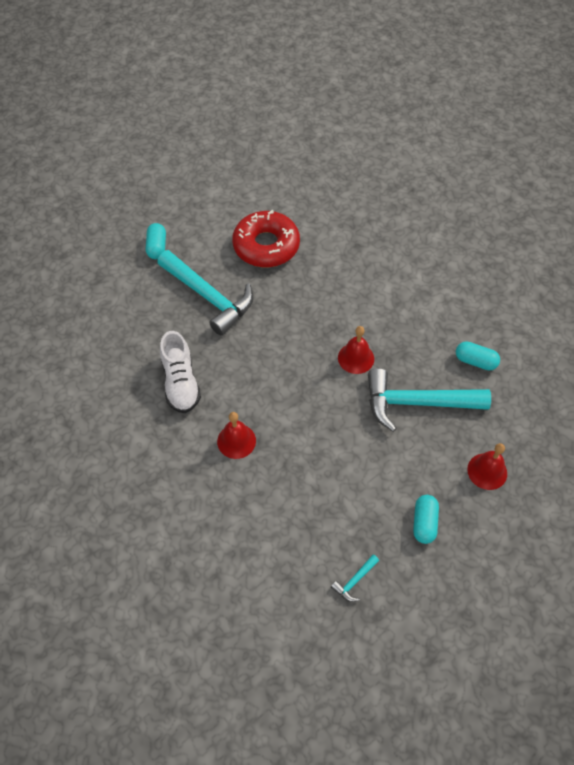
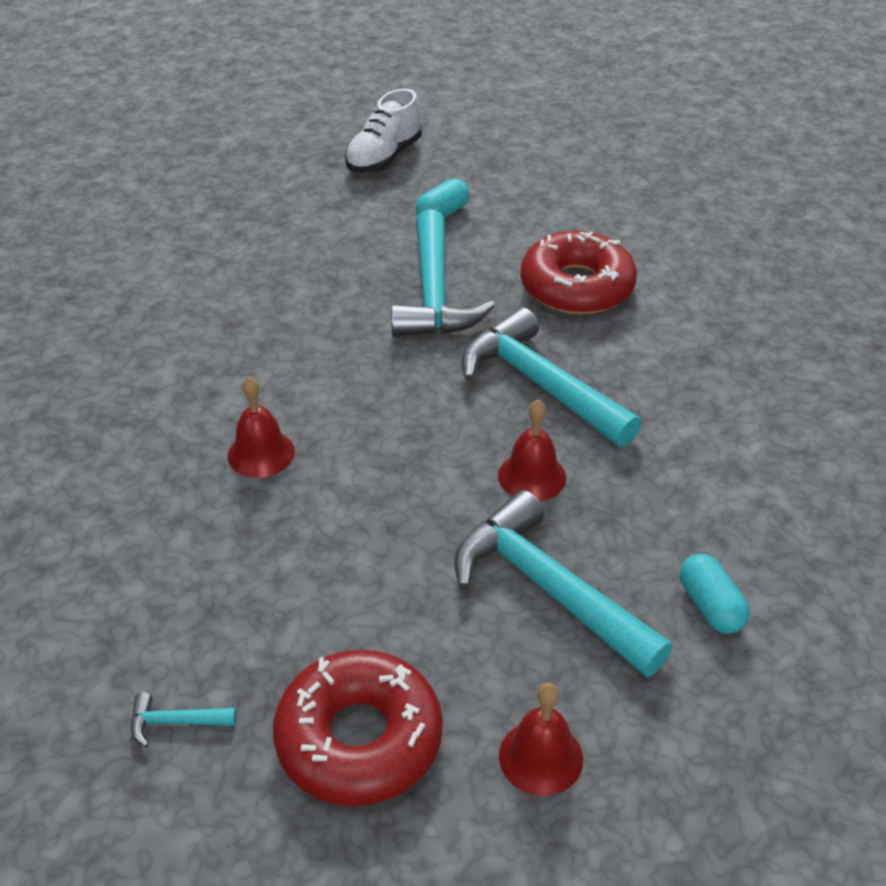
camera: 45 degrees right, 15 degrees down
(180, 383) = (284, 352): white shoe -> white shoe (384, 158)
(309, 310) = (540, 384): none -> turquoise hammer
(424, 523) = (359, 739): turquoise capsule -> red donut

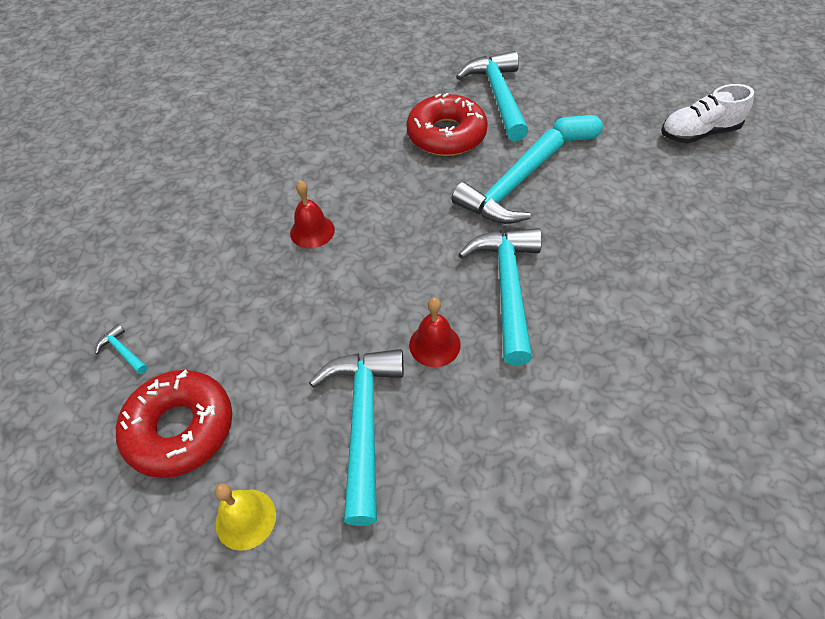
camera: 45 degrees right, 10 degrees up
(311, 210) = (498, 96): none -> turquoise hammer
(384, 158) = (580, 81): white shoe -> white shoe (699, 133)
(541, 757) = (245, 519): red bell -> yellow bell
(576, 287) = (608, 235): red donut -> red donut (446, 135)
(710, 606) = (443, 513): turquoise capsule -> none

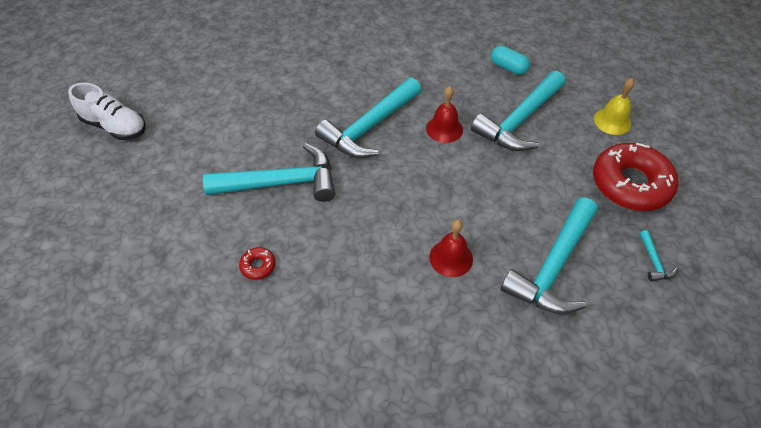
camera: 140 degrees left, 0 degrees up
(446, 135) = (258, 266): red donut -> red donut, size x0.41
(498, 96) = (167, 271): turquoise hammer -> turquoise hammer (553, 267)
(575, 137) = (183, 185): turquoise capsule -> turquoise capsule (508, 67)

